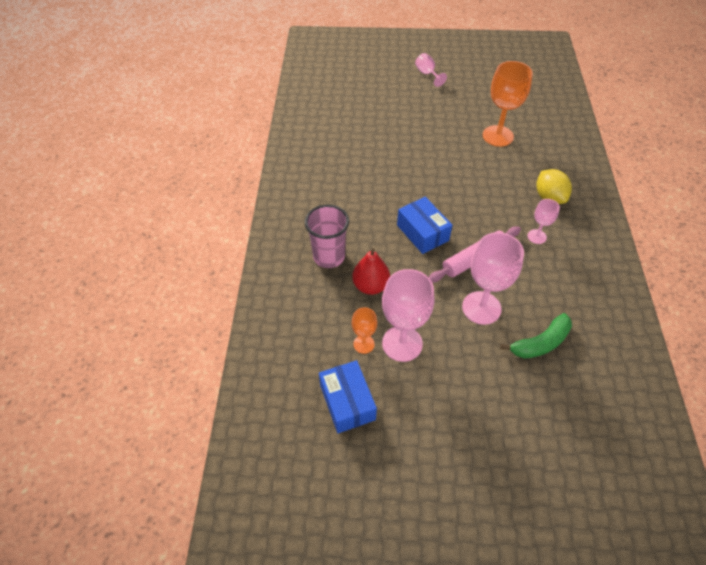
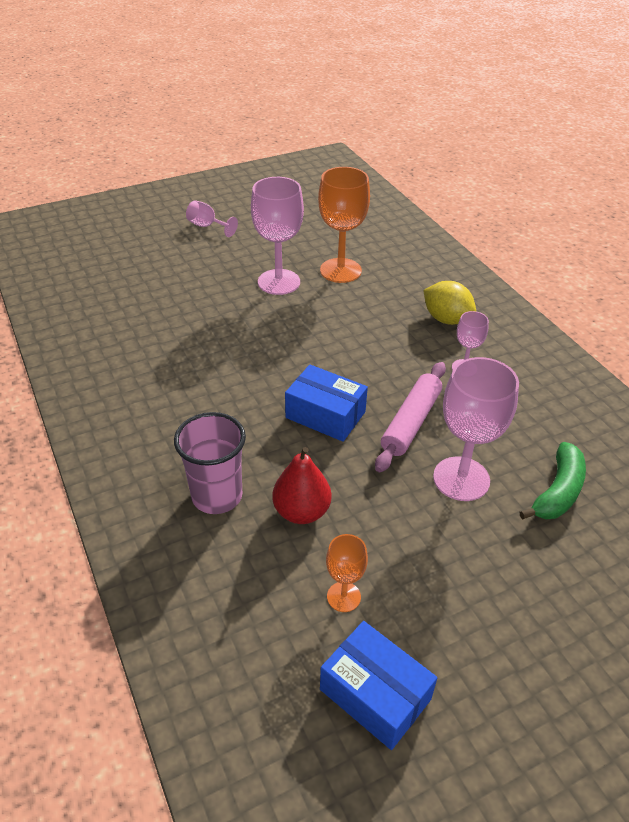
camera: 30 degrees left, 10 degrees down
(402, 343) = (394, 571): pink goblet -> pink goblet (279, 282)

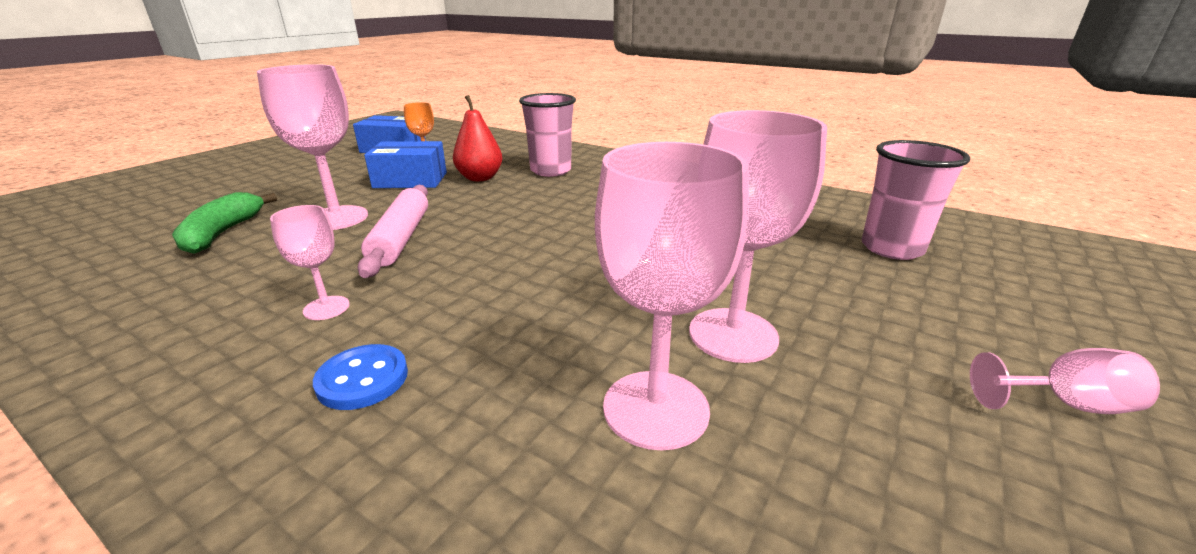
camera: 150 degrees right, 15 degrees down
(120, 290) = (891, 248): none -> pink cup
(325, 414) = (502, 221): blue box -> blue box (410, 180)
(340, 270) = (656, 409): orange goblet -> pink goblet
(446, 319) = (362, 379): yellow lemon -> blue button

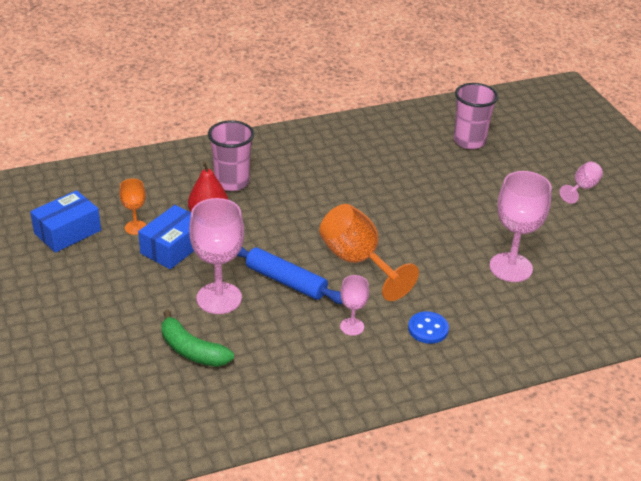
camera: 55 degrees left, 10 degrees up
(401, 238) = (286, 281): pink rolling pin -> blue rolling pin
(491, 265) = (358, 262): none -> orange goblet
(733, 335) = (487, 226): pink goblet -> none

